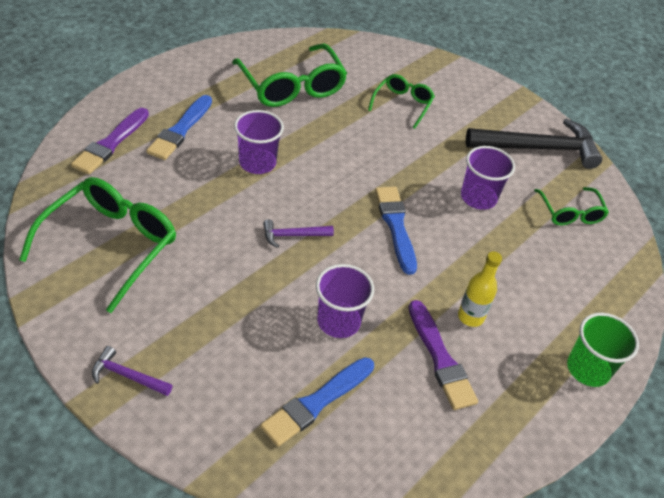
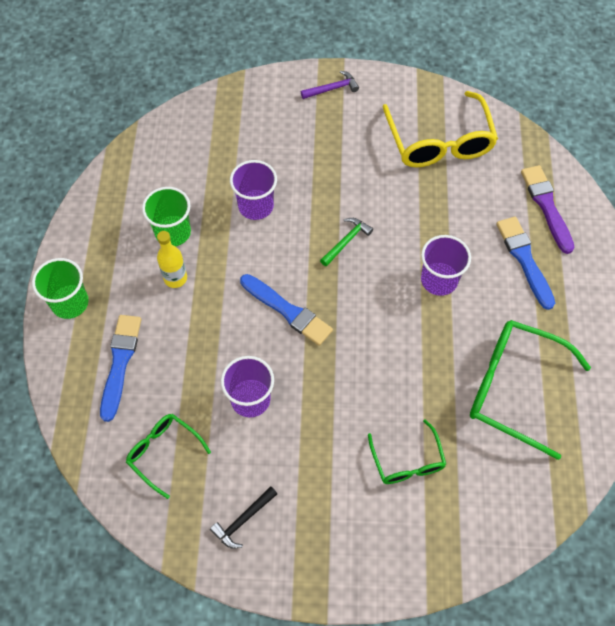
camera: 145 degrees right, 15 degrees up
(111, 245) = (439, 142): green glasses -> yellow glasses
(293, 235) = (346, 241): purple hammer -> green hammer
(316, 402) = (221, 151): blue brush -> blue brush (120, 363)
(440, 358) = (173, 232): purple brush -> green cup
(538, 148) = (243, 520): black hammer -> black hammer, size x0.46

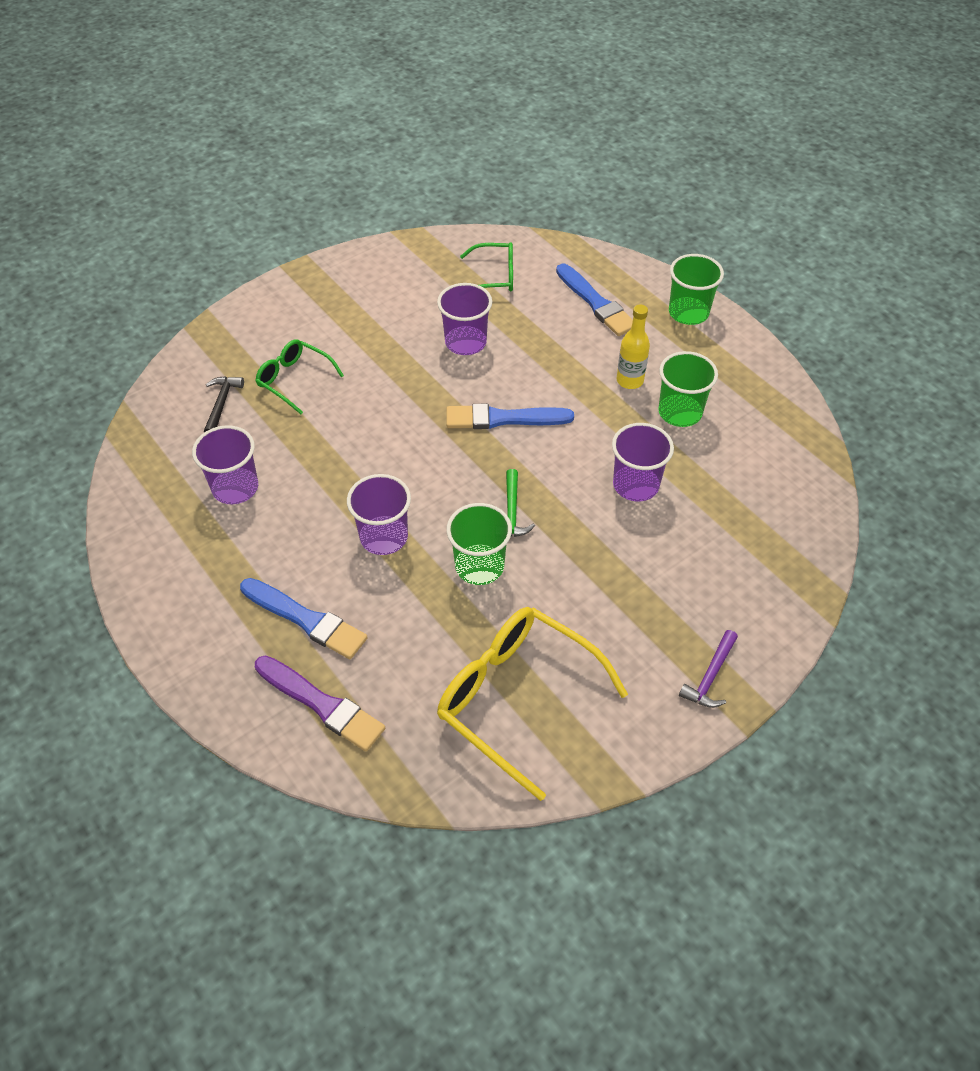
camera: 140 degrees right, 10 degrees down
(243, 520) = (393, 277): black hammer -> black hammer (221, 404)
(396, 222) = (479, 566): none -> green cup
(513, 388) = (235, 488): green glasses -> purple cup

